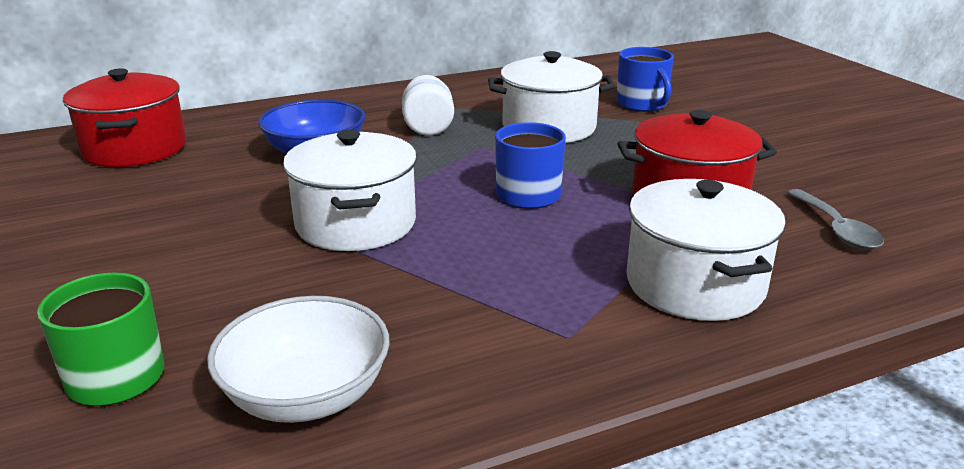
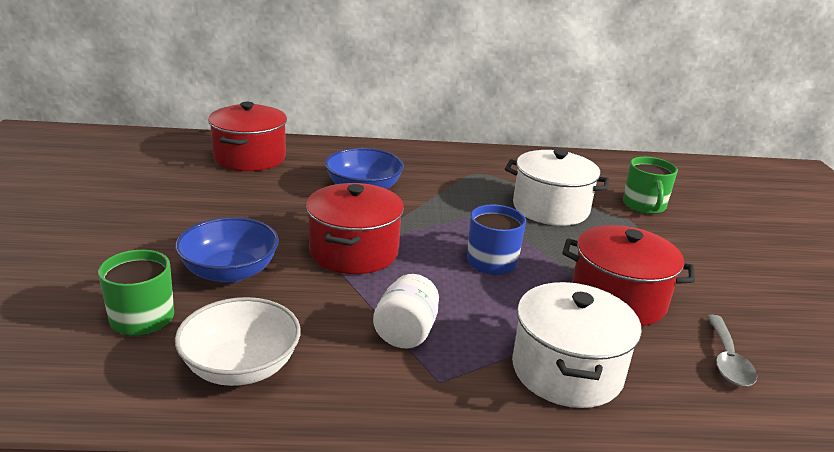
camera: 20 degrees right, 0 degrees up
(205, 287) = (230, 272): none -> blue bowl
(356, 223) = (354, 251): white pot -> red pot
(428, 128) = (457, 187): white jar -> white jar (406, 333)
(642, 104) = (644, 206): blue mug -> green mug

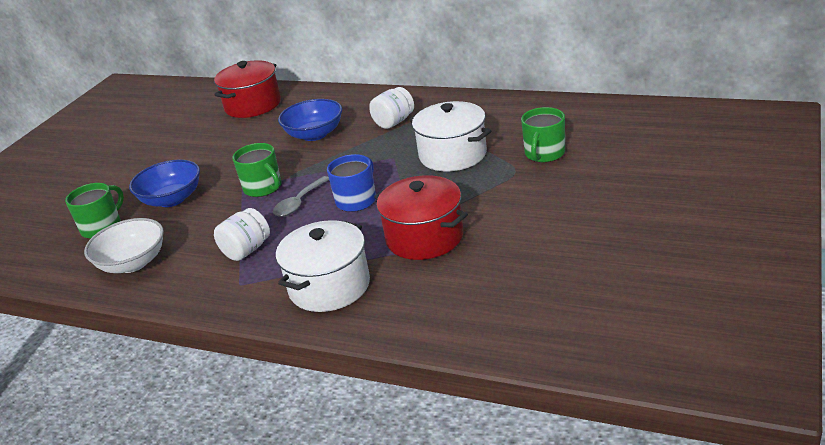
camera: 30 degrees right, 5 degrees up
(354, 251) = (263, 188): red pot -> green mug
(448, 176) = (394, 122): none -> white jar
(727, 359) = (460, 291): grey spoon -> grey spoon (299, 203)

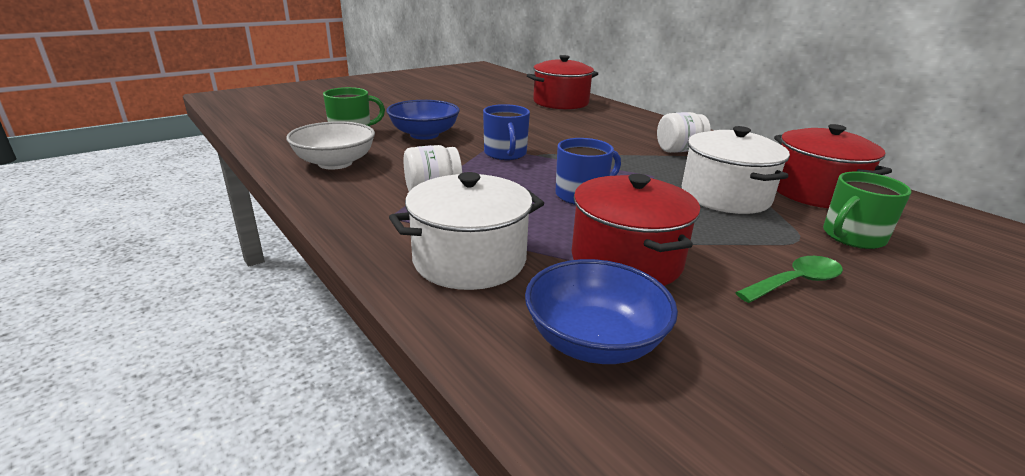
camera: 25 degrees right, 5 degrees down
(263, 188) = (505, 154): green mug -> blue mug
(299, 203) = (524, 176): grey spoon -> none
(314, 134) = (593, 135): blue bowl -> blue bowl (594, 341)
(508, 123) = (815, 192): none -> red pot
(526, 205) = (795, 282): none -> green spoon

